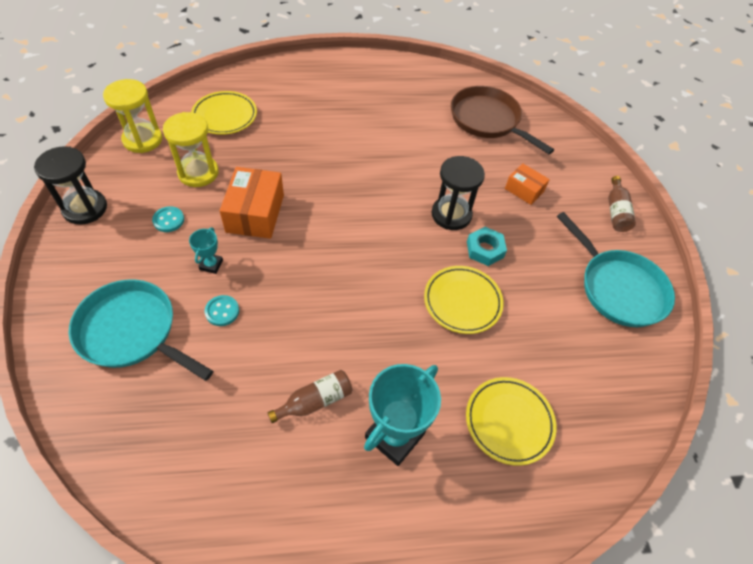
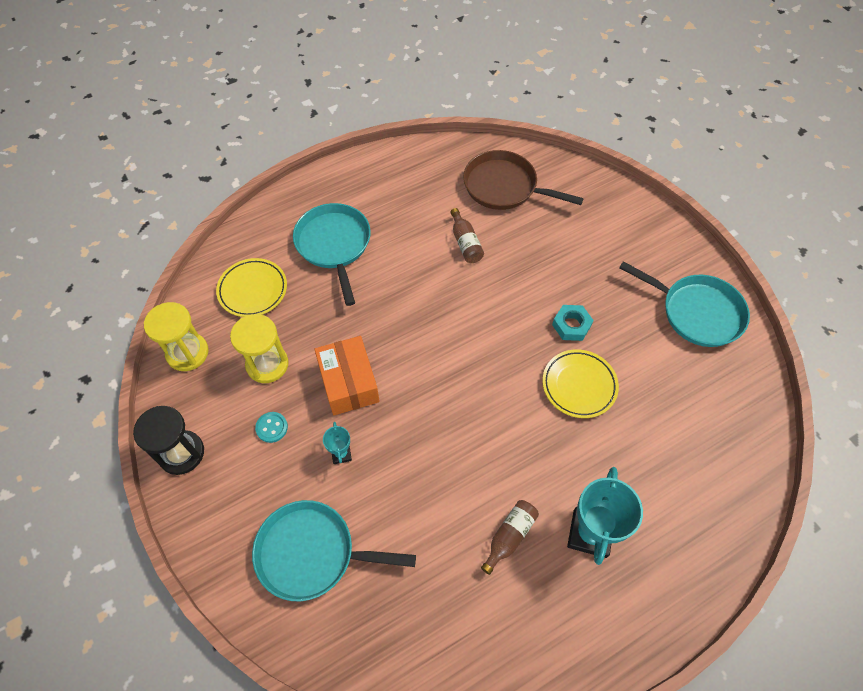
camera: 20 degrees left, 5 degrees up
(222, 311) = (380, 494): turquoise button -> none
(312, 109) = (334, 245): none -> turquoise pan
(451, 215) = (524, 303): black hourglass -> none
(509, 422) = (671, 476): yellow plate -> none
(524, 190) = (574, 249): orange box -> none
(616, 211) = (660, 236): brown bottle -> brown bottle (465, 243)

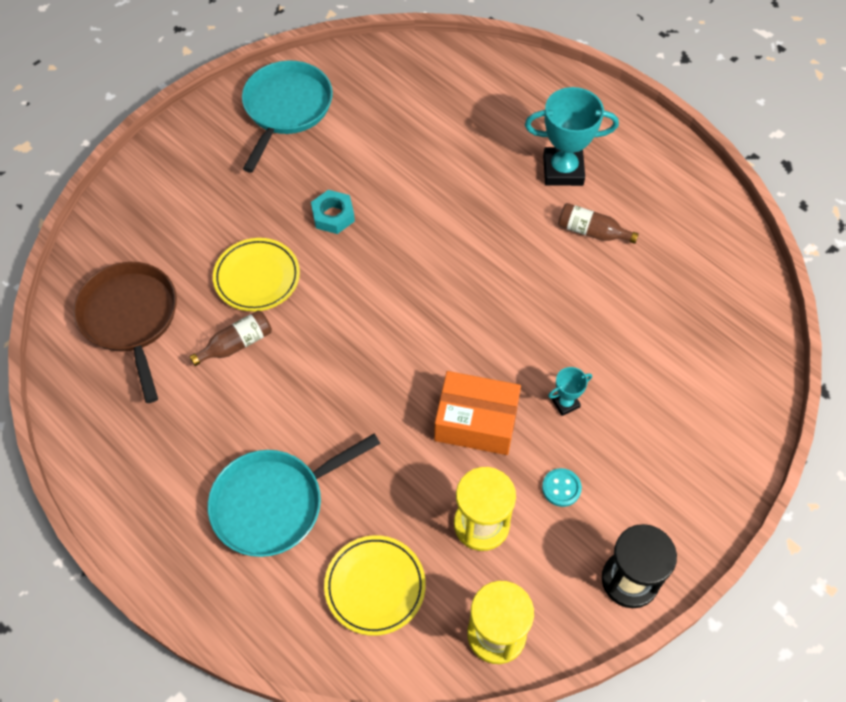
camera: 105 degrees left, 0 degrees up
(312, 553) = (680, 398): turquoise pan -> none
(349, 383) = (476, 422): orange box -> orange box turned 45 degrees clockwise
(504, 187) = (131, 318): brown pan -> brown pan turned 150 degrees clockwise
(579, 385) = (408, 199): yellow plate -> yellow plate (257, 277)

